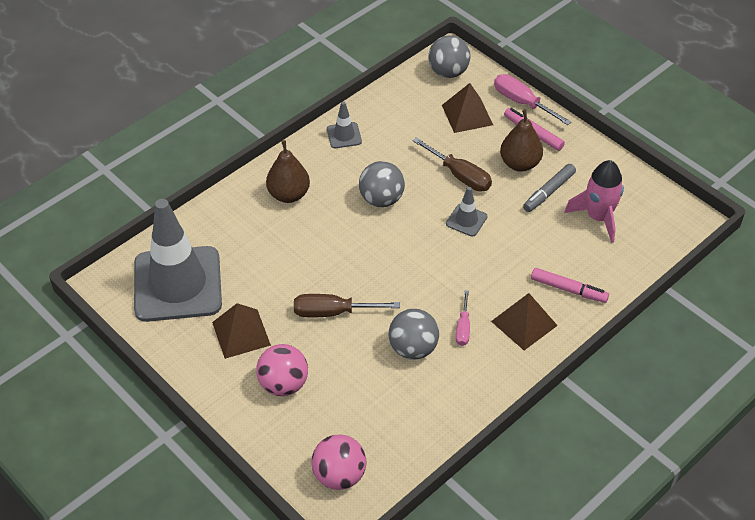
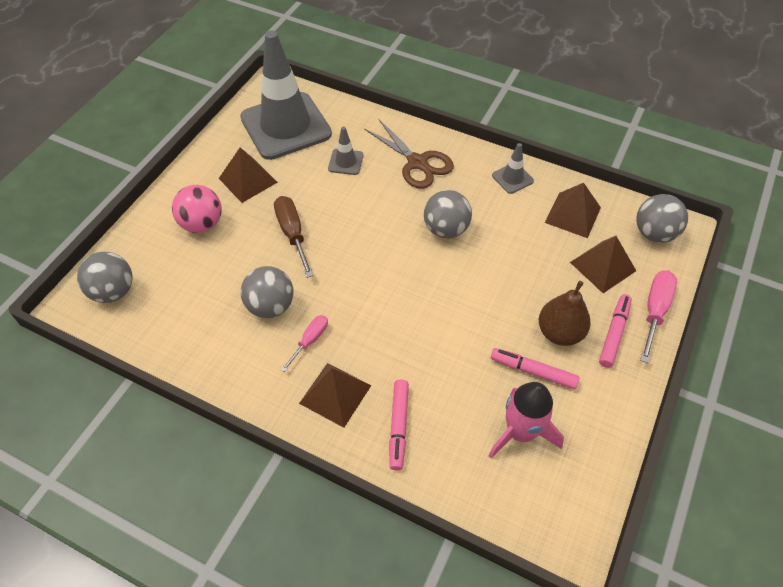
camera: 70 degrees right, 5 degrees up
(289, 194) = (417, 162): brown pear -> brown scissors
(339, 475) = (113, 291): pink ball -> grey ball
(405, 112) = (572, 215): none -> brown pyramid
(459, 175) = (512, 283): brown screwdriver -> none
(463, 328) = (310, 340): pink screwdriver -> pink screwdriver turned 135 degrees clockwise
(466, 220) = (453, 305): grey traffic cone -> grey traffic cone (346, 162)
(548, 192) = (533, 371): grey marker -> pink marker

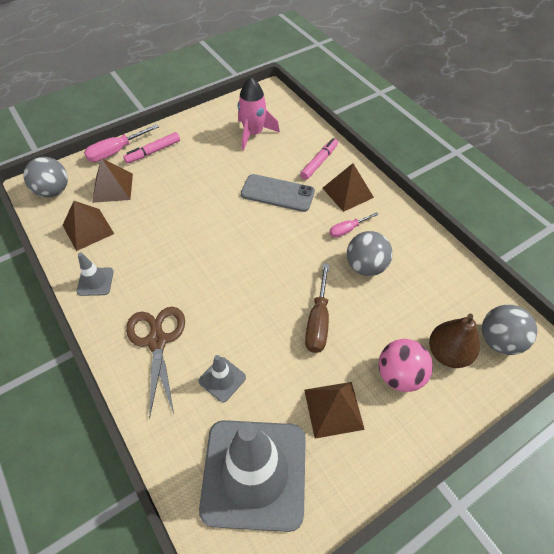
camera: 150 degrees left, 0 degrees up
(419, 350) = (277, 193): none -> grey phone
(446, 229) = (190, 263): grey ball -> none
(533, 371) = (219, 154): pink marker -> none
(560, 333) = (183, 165): brown pear -> brown pear (447, 353)

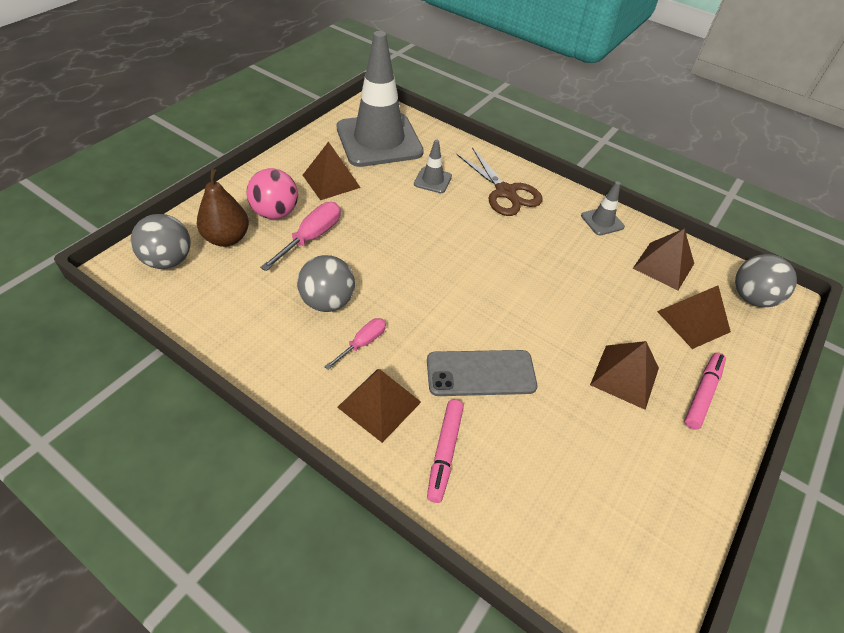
camera: 155 degrees right, 5 degrees down
(116, 151) = (750, 378): pink screwdriver -> pink screwdriver (311, 237)
(190, 170) = (624, 376): none -> brown pyramid
(253, 134) = (585, 485): pink rocket -> none
(318, 321) = (366, 236): brown screwdriver -> none

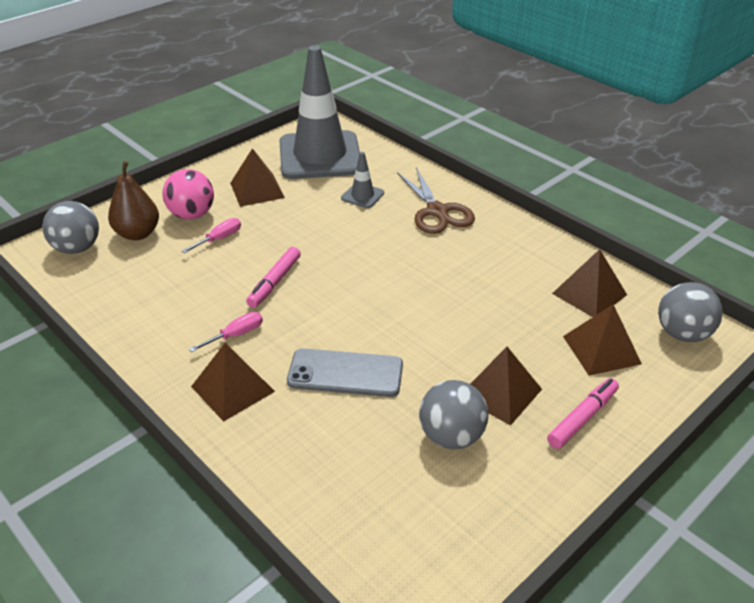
camera: 15 degrees right, 10 degrees down
(311, 237) = (219, 239): pink screwdriver -> pink screwdriver, size x0.63
(328, 302) = (215, 296): grey ball -> grey ball (451, 436)
(444, 453) = (281, 437): pink marker -> pink marker (274, 282)
(602, 221) = (535, 246): grey traffic cone -> none

